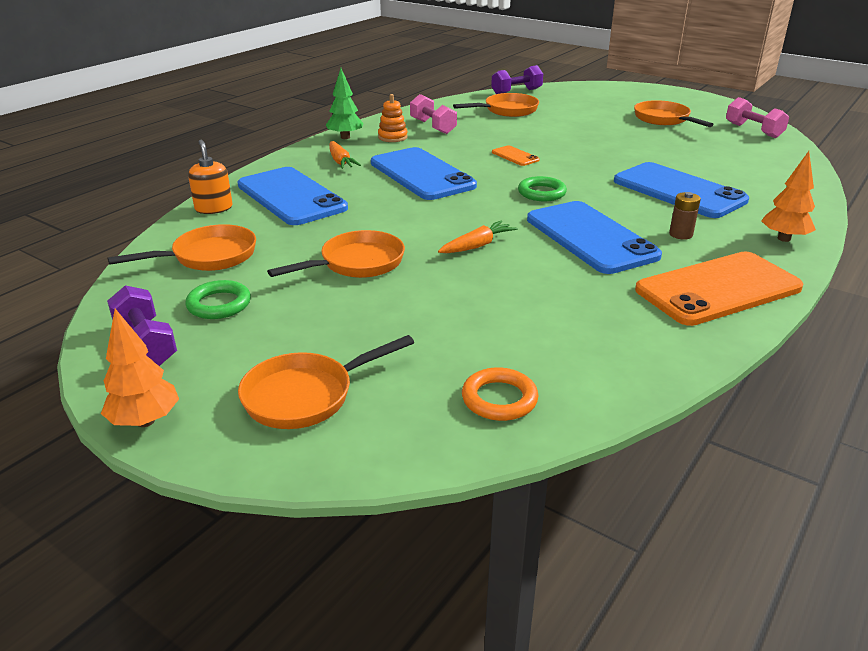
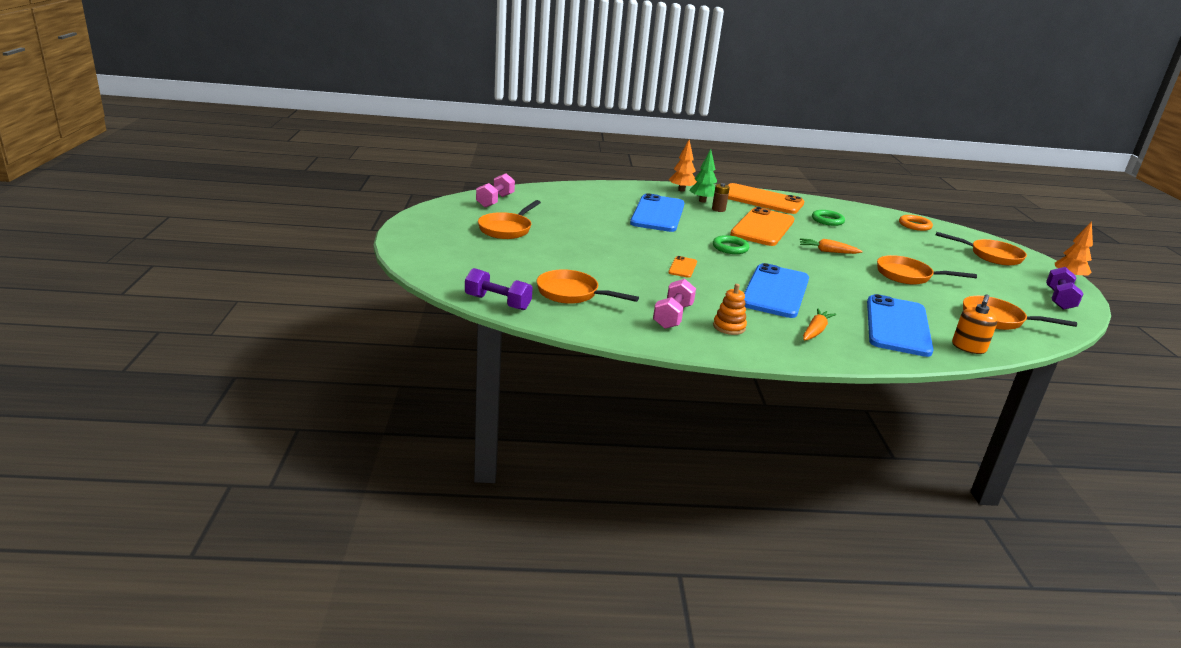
camera: 130 degrees left, 5 degrees down
(219, 304) = (1008, 296): green ring -> green ring (827, 220)
(345, 137) = (769, 350): green tree -> green tree (702, 201)
(590, 237) = (763, 227): blue phone -> orange phone

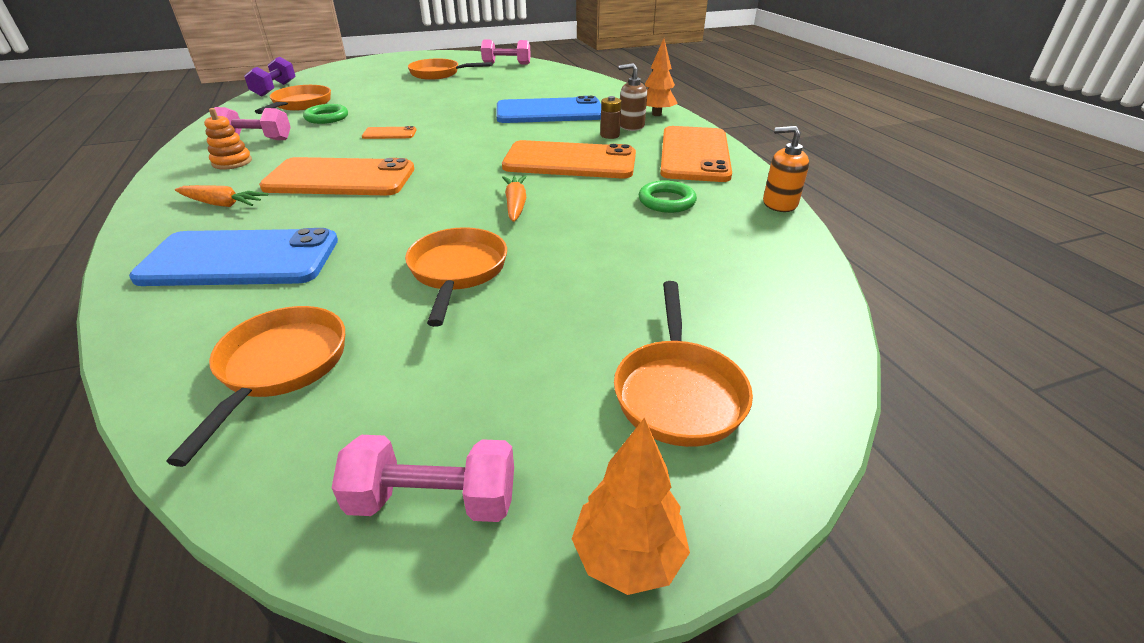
camera: 75 degrees right, 10 degrees up
(702, 201) = (631, 126): green tree -> brown soap dispenser
(730, 248) = (471, 149): green ring -> green ring (327, 117)
(775, 291) = (340, 178): blue phone -> orange phone
(914, 225) = (766, 285): orange ring -> none
(968, 347) = (156, 322): orange soap dispenser -> orange soap dispenser (779, 203)
(1059, 299) = (433, 500): purple dumbbell -> pink dumbbell

